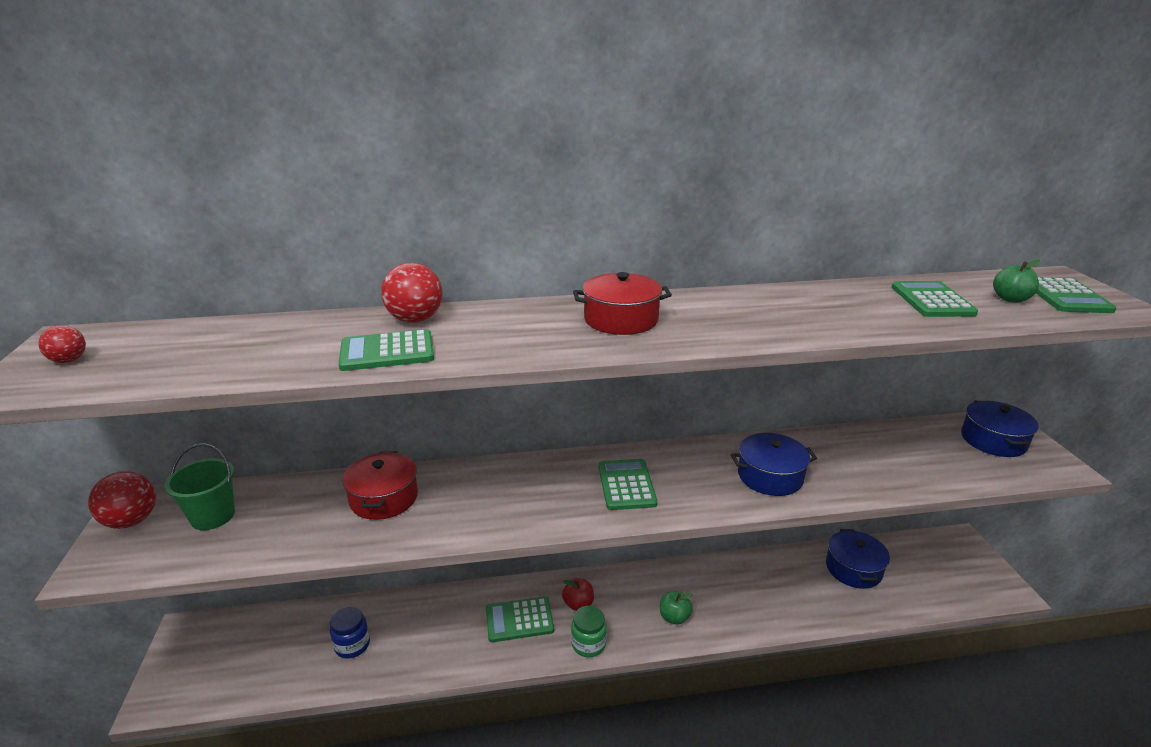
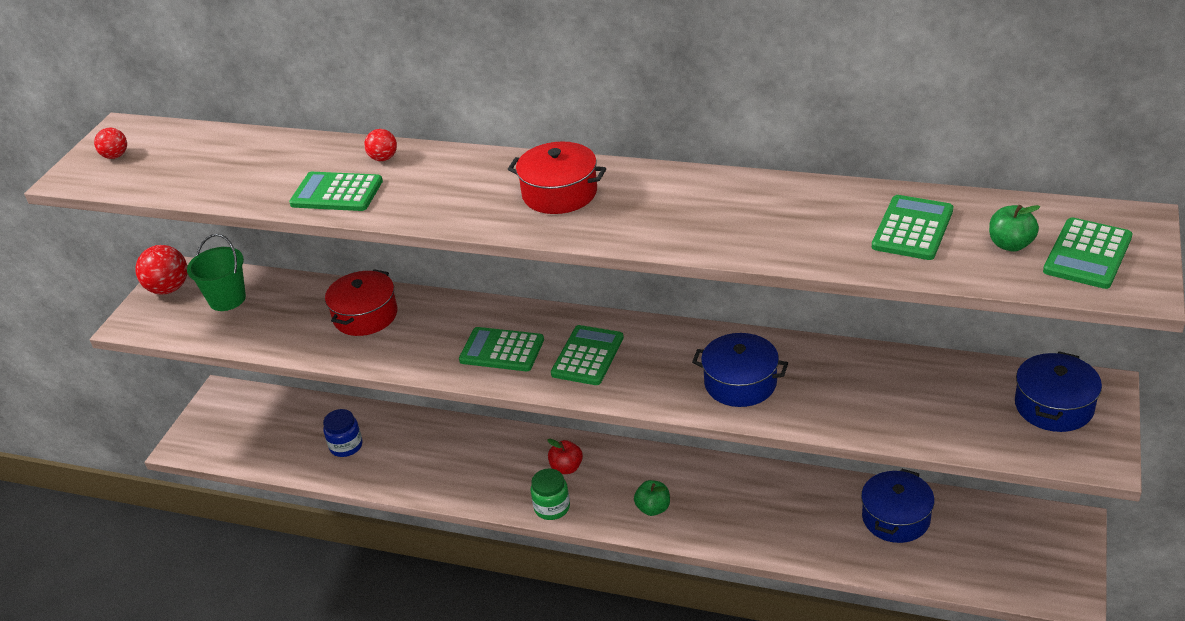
camera: 30 degrees right, 10 degrees up
(415, 319) = (383, 158): red ball -> red ball, size x0.57
(519, 620) = (501, 466): green calculator -> green calculator (502, 350)

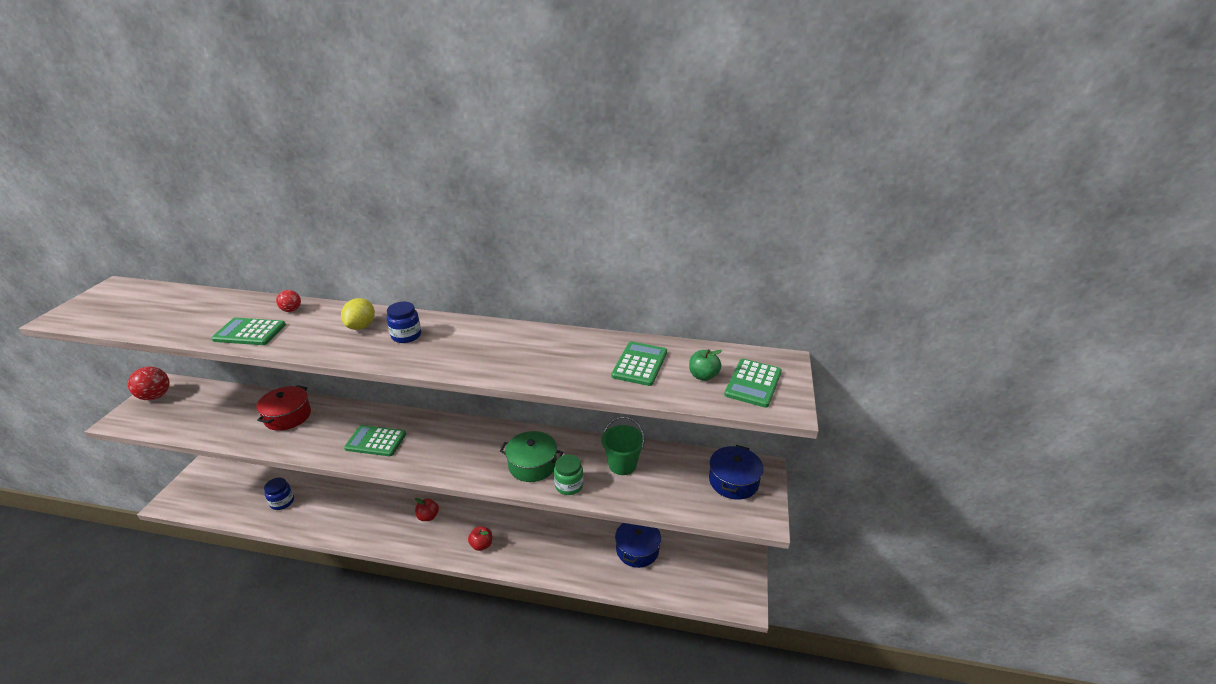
camera: 10 degrees left, 5 degrees down
(115, 156) = (100, 304): red ball -> none
(227, 299) = (194, 404): green bucket -> green bucket (622, 465)
(491, 180) = (361, 326): none -> yellow lemon
(552, 507) = (414, 545): green jar -> green jar (569, 485)
(559, 193) = (406, 336): red pot -> blue jar
(587, 356) = (433, 445): green calculator -> none
(653, 508) = (481, 545): green apple -> red apple
(740, 383) = (532, 465): blue pot -> green pot

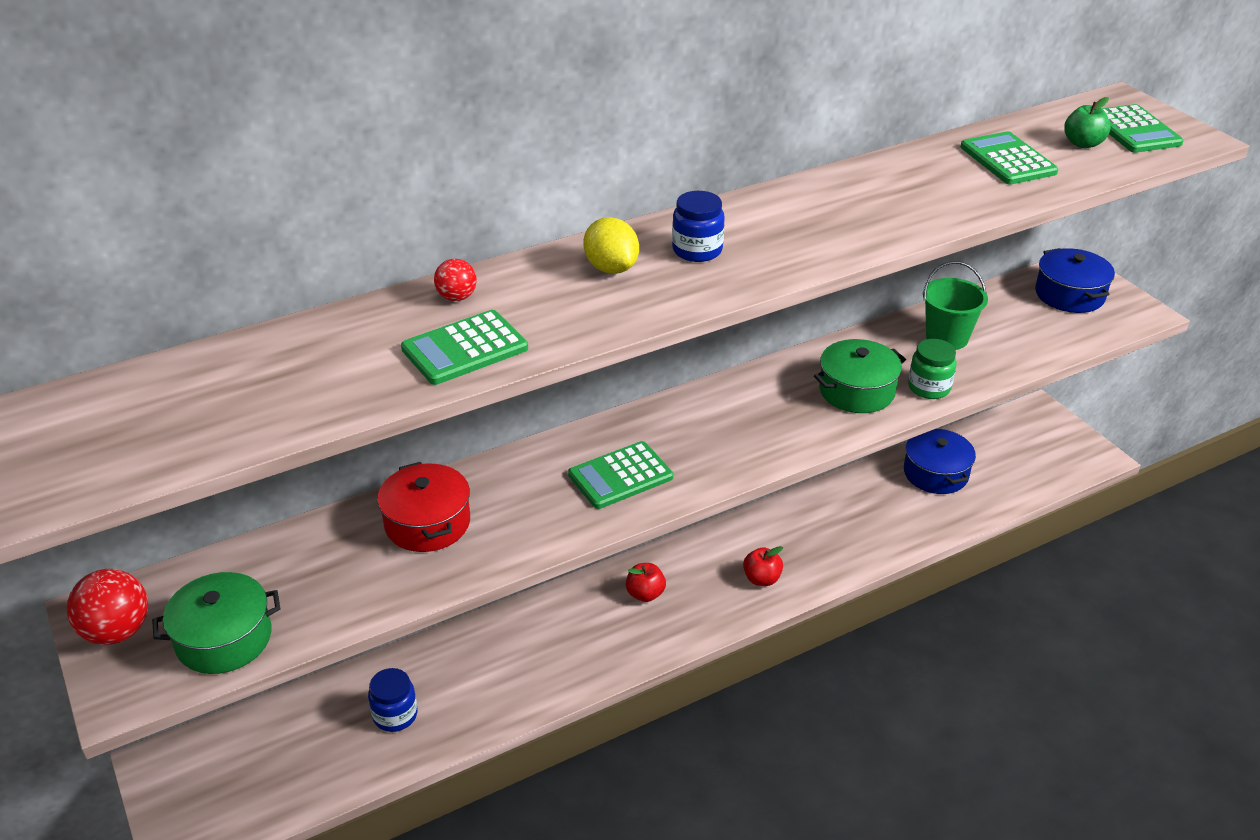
camera: 40 degrees left, 5 degrees up
(170, 419) = (224, 638): none -> green pot

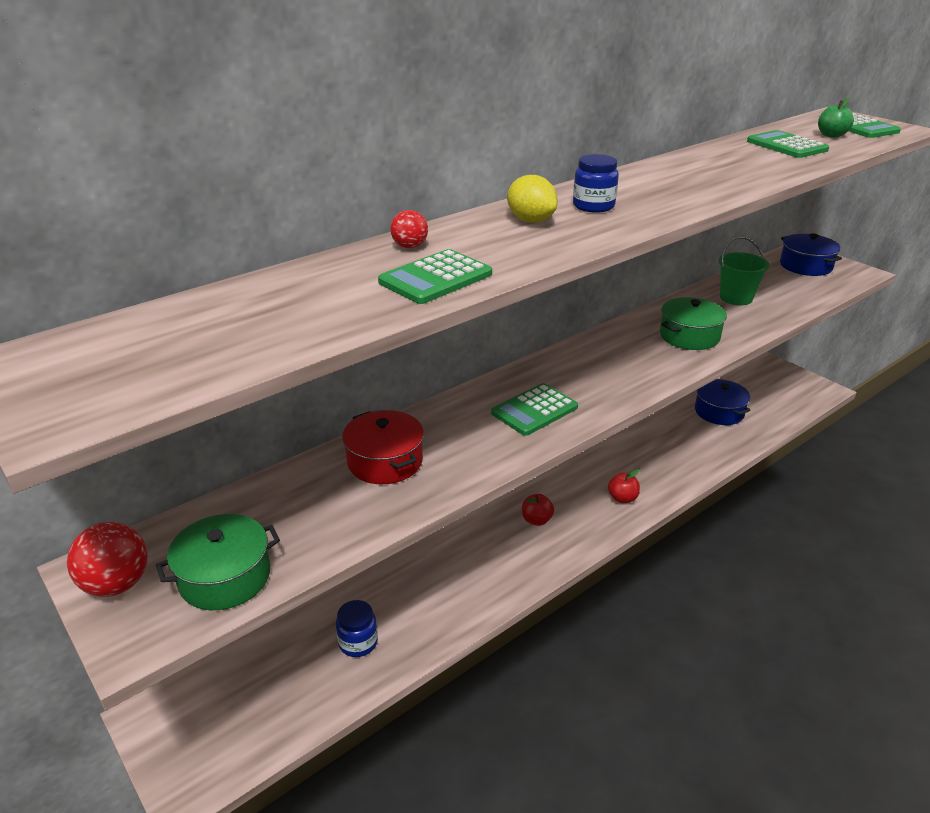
camera: 10 degrees left, 5 degrees down
(929, 387) = (741, 329): green jar -> none

